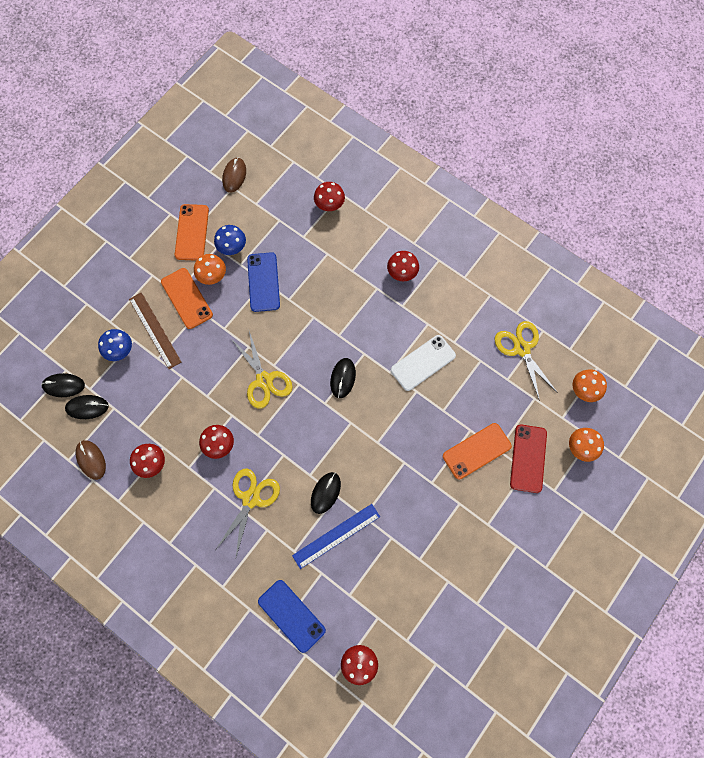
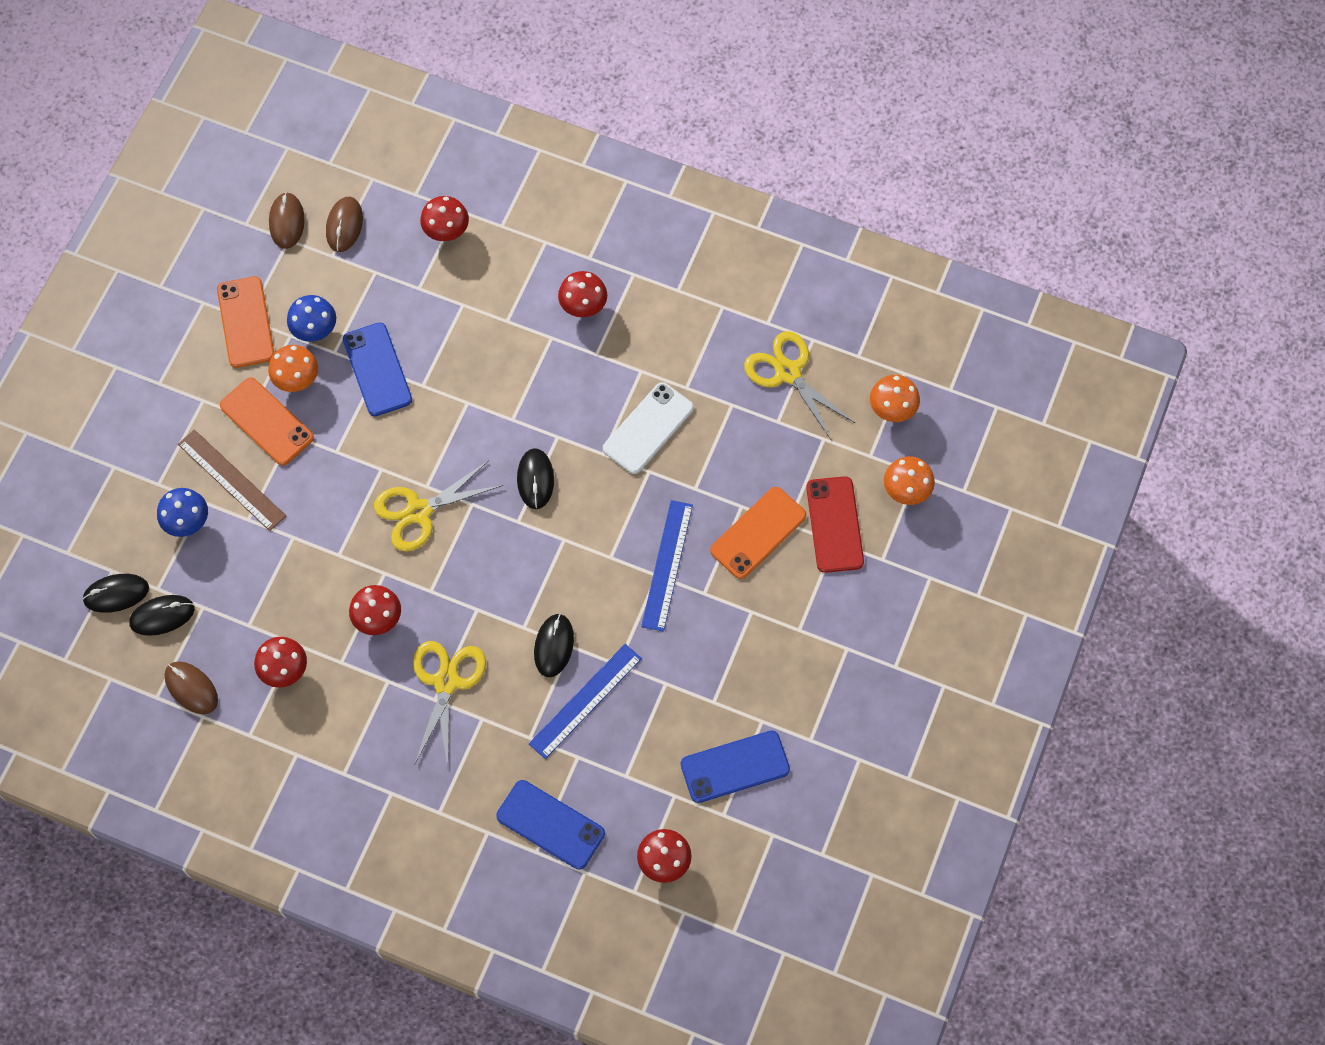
camera: 15 degrees left, 5 degrees down
(264, 380) = (419, 511): yellow scissors -> yellow scissors turned 105 degrees clockwise
(268, 186) = (344, 225): none -> brown mouse
(412, 457) = (667, 565): none -> blue ruler
(422, 608) = (735, 767): none -> blue phone

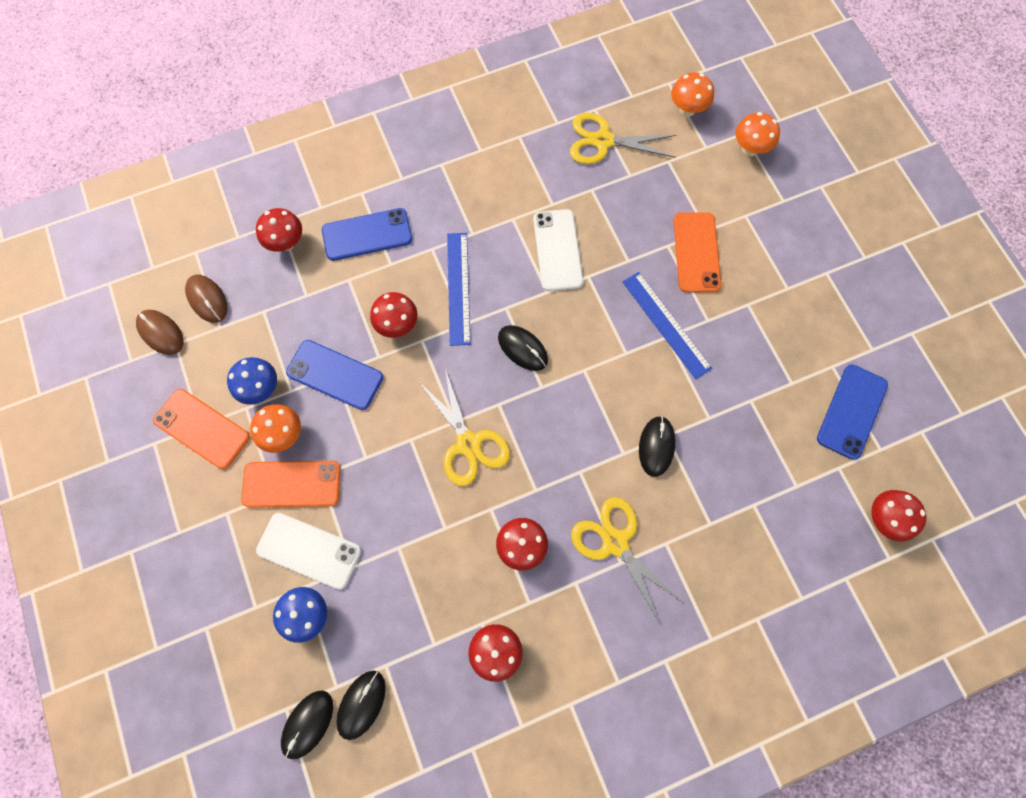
camera: 45 degrees left, 5 degrees up
(191, 688) = (441, 737): brown mouse -> none
(231, 480) = (309, 550): brown ruler -> white phone
(419, 511) = (468, 444): yellow scissors -> yellow scissors turned 45 degrees counterclockwise
(550, 825) = (789, 570): blue phone -> blue phone (367, 235)
(554, 646) = (656, 446): black mouse -> black mouse turned 45 degrees clockwise
(583, 307) = (431, 211): red mushroom -> red mushroom (397, 325)
(585, 701) = (716, 462): blue ruler -> blue ruler (458, 288)
(834, 524) = (733, 205): red phone -> none

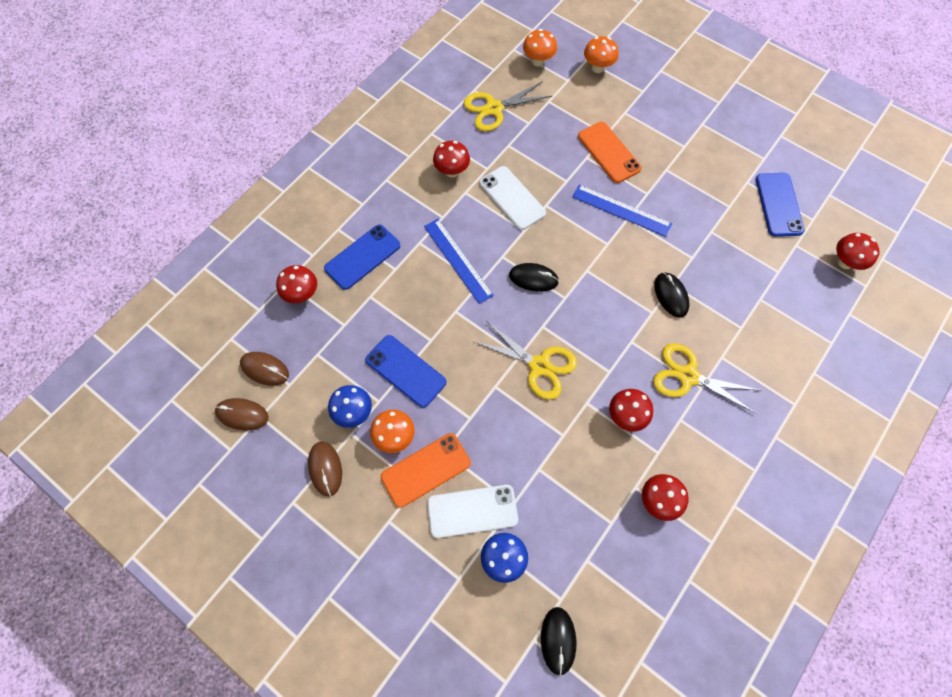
camera: 30 degrees left, 5 degrees down
(202, 428) = (325, 469): orange phone -> brown mouse
(335, 375) = (406, 371): blue phone -> blue phone turned 45 degrees clockwise
(361, 704) = (588, 600): black mouse -> none
(397, 325) = (429, 310): red mushroom -> red mushroom (452, 171)

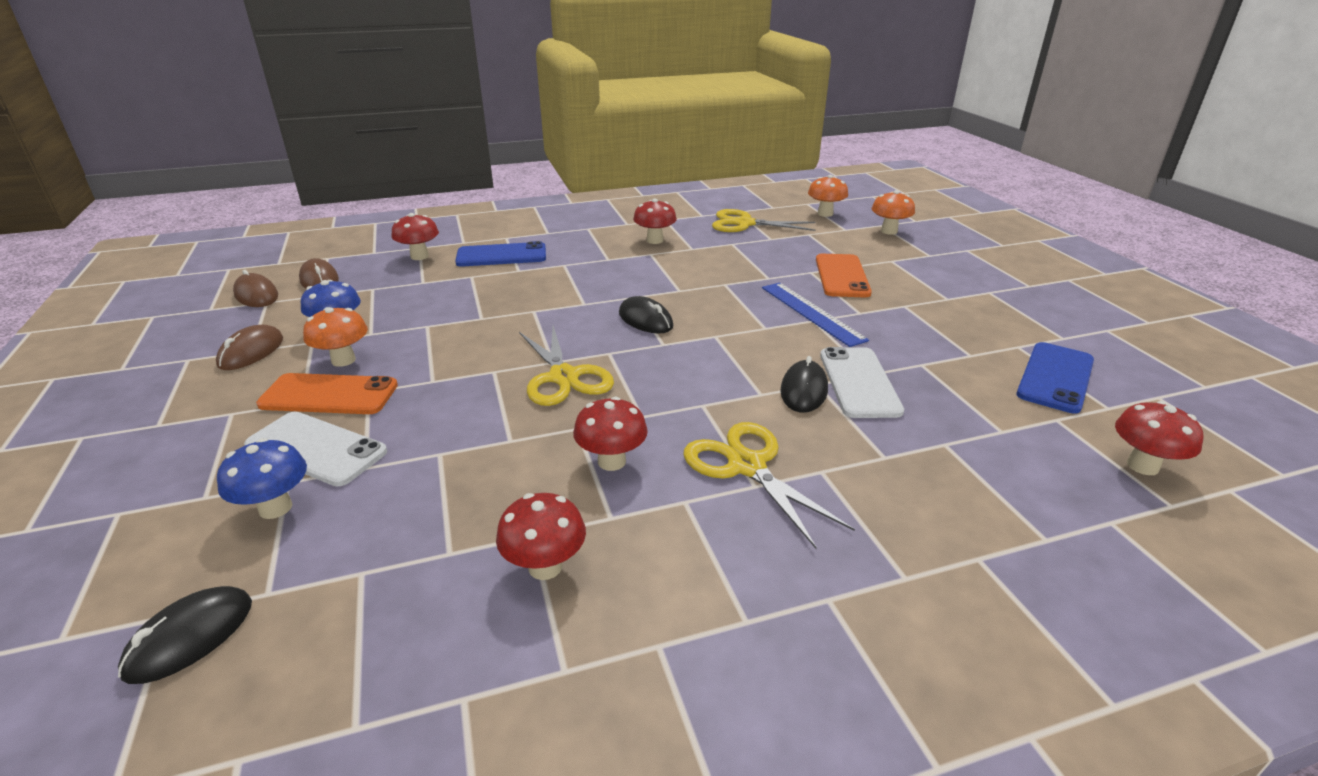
camera: 35 degrees right, 35 degrees down
(406, 371) = (426, 326): blue phone -> none
(458, 260) = (584, 284): blue ruler -> none
(512, 198) = (693, 270): white phone -> white phone (859, 382)

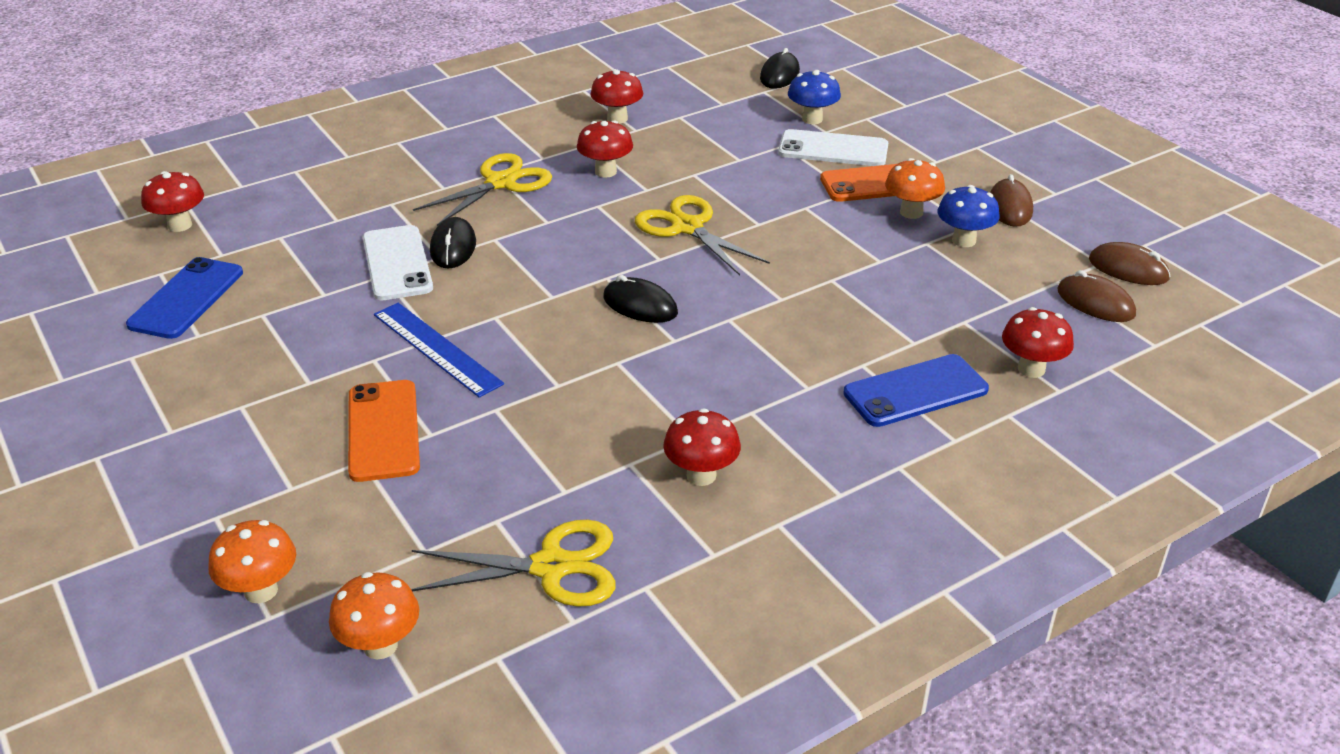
camera: 165 degrees right, 5 degrees up
(747, 465) = (501, 183): yellow scissors -> yellow scissors turned 90 degrees counterclockwise

